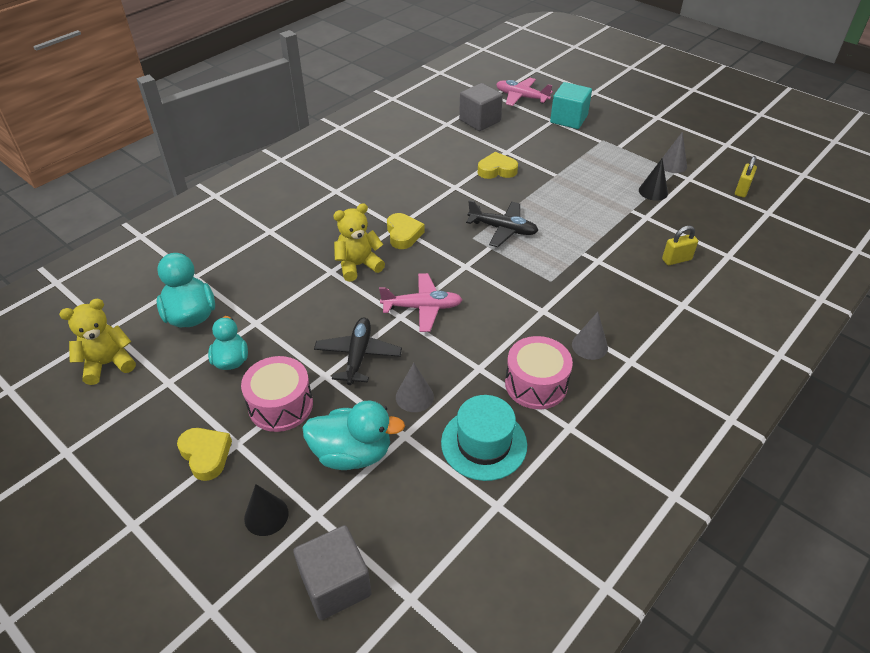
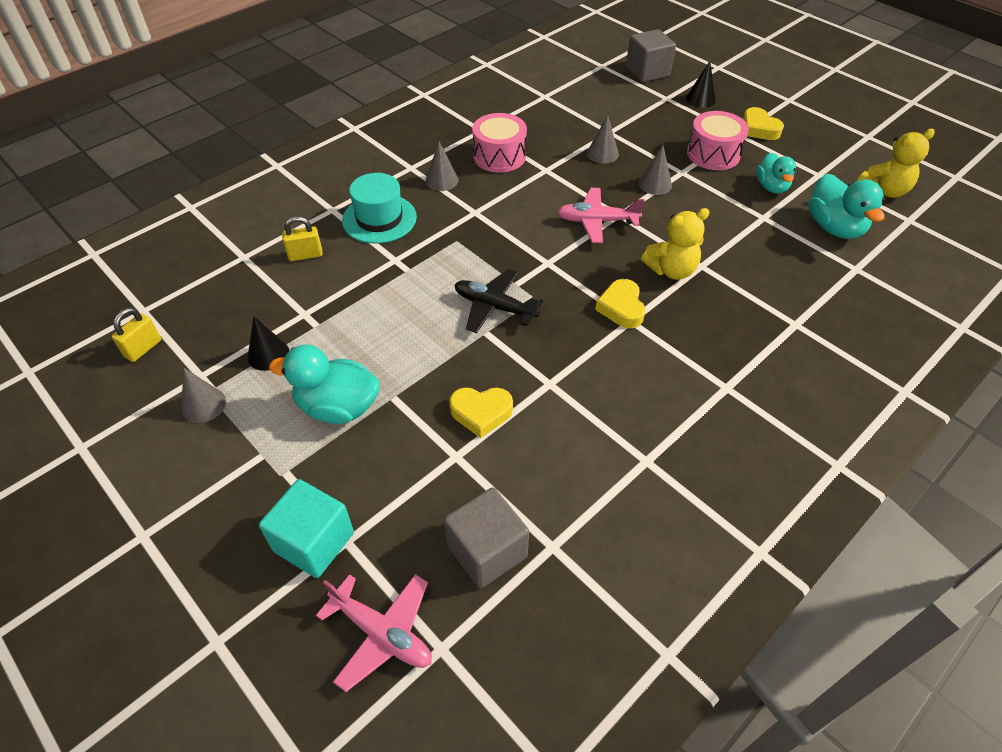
camera: 175 degrees left, 5 degrees up
(352, 453) = (648, 124): turquoise duck -> turquoise duck (338, 407)
(358, 356) = (655, 184): black plane -> grey cone
(484, 443) = (549, 124): turquoise hat -> turquoise hat (379, 219)

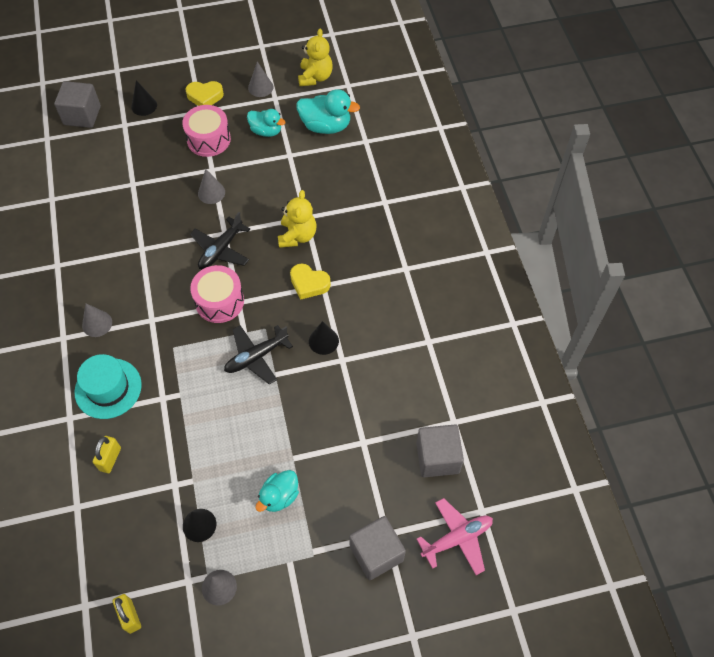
camera: 60 degrees left, 10 degrees up
(314, 542) = (376, 553): turquoise cube -> grey cube
(338, 407) = (279, 496): turquoise duck -> turquoise duck, size x0.66
(481, 413) = (340, 411): yellow heart -> none
(499, 156) = (100, 270): pink drum -> pink drum (219, 301)
(560, 355) = (323, 341): none -> black cone
(597, 221) = (221, 249): pink plane -> black plane
(602, 153) = (153, 203): grey cone -> grey cone (260, 87)

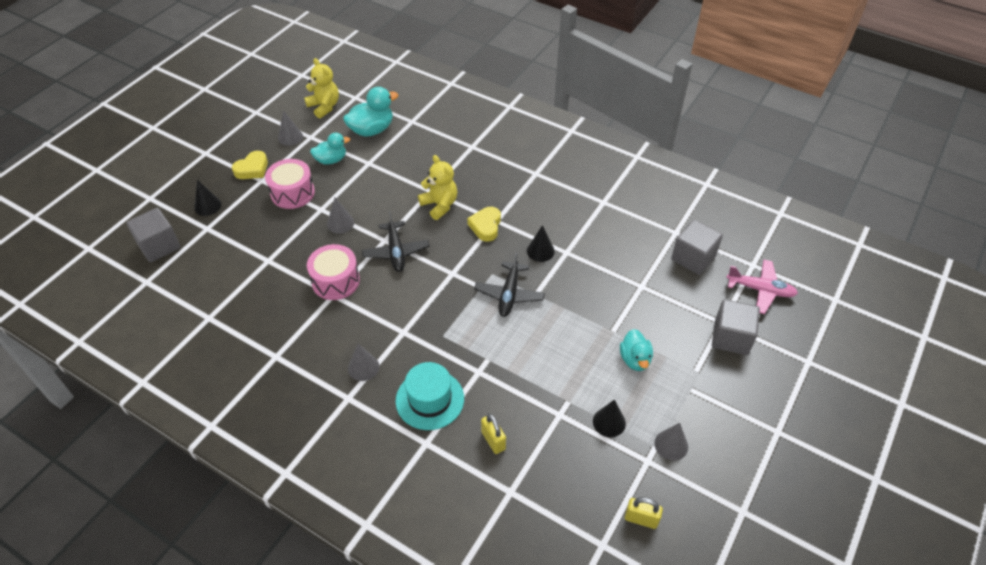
camera: 45 degrees left, 10 degrees down
(219, 301) = (438, 282): pink drum -> pink drum (335, 281)
(309, 283) = (486, 226): yellow heart -> yellow heart turned 120 degrees clockwise
(457, 539) = (760, 290): pink plane -> pink plane turned 90 degrees clockwise

